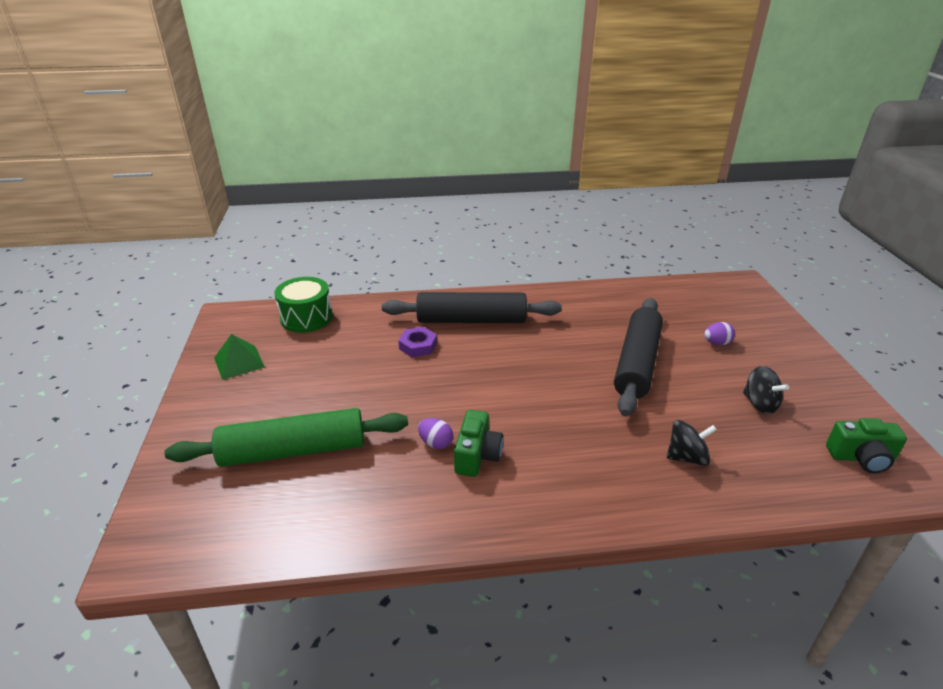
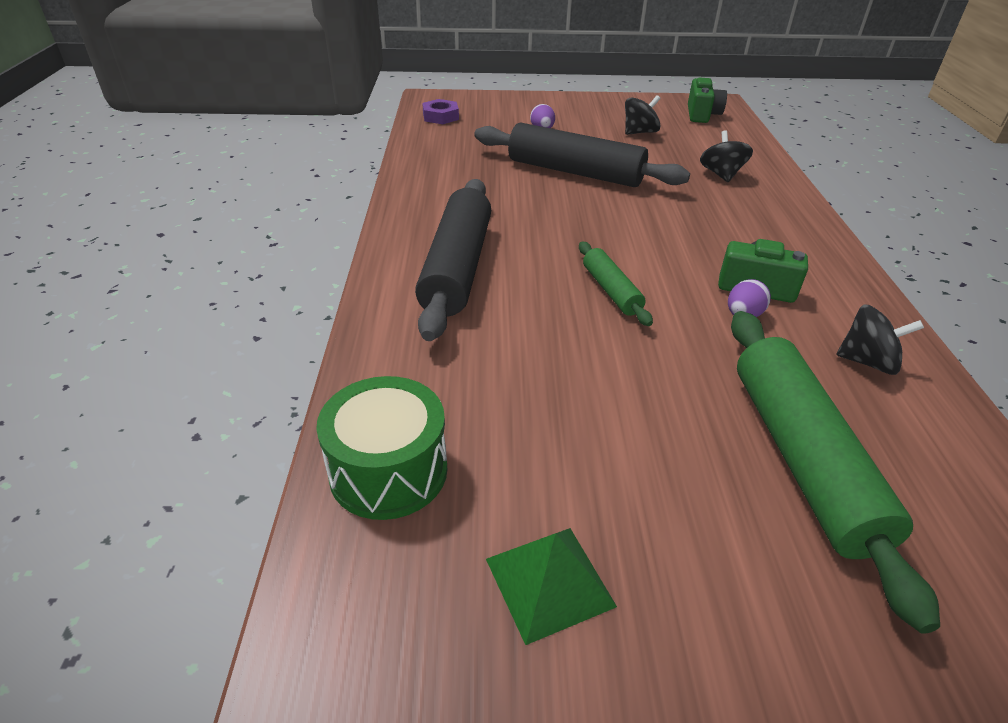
camera: 85 degrees left, 5 degrees up
(383, 504) = (867, 362): none -> black spinning top
(418, 346) = (520, 321): purple nut -> purple nut (440, 116)
(457, 381) = (611, 291): none -> green rolling pin

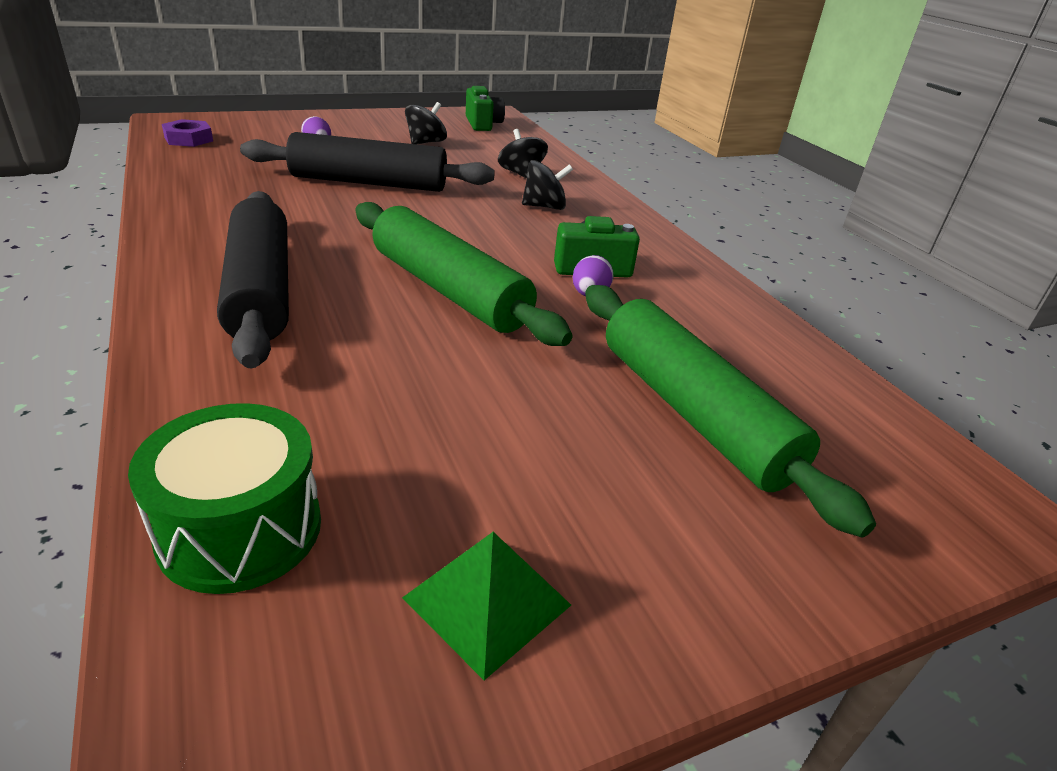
camera: 25 degrees left, 5 degrees down
(611, 291) = (449, 290): green rolling pin -> green rolling pin, size x1.98
(867, 362) = (714, 318): black spinning top -> black spinning top (544, 207)

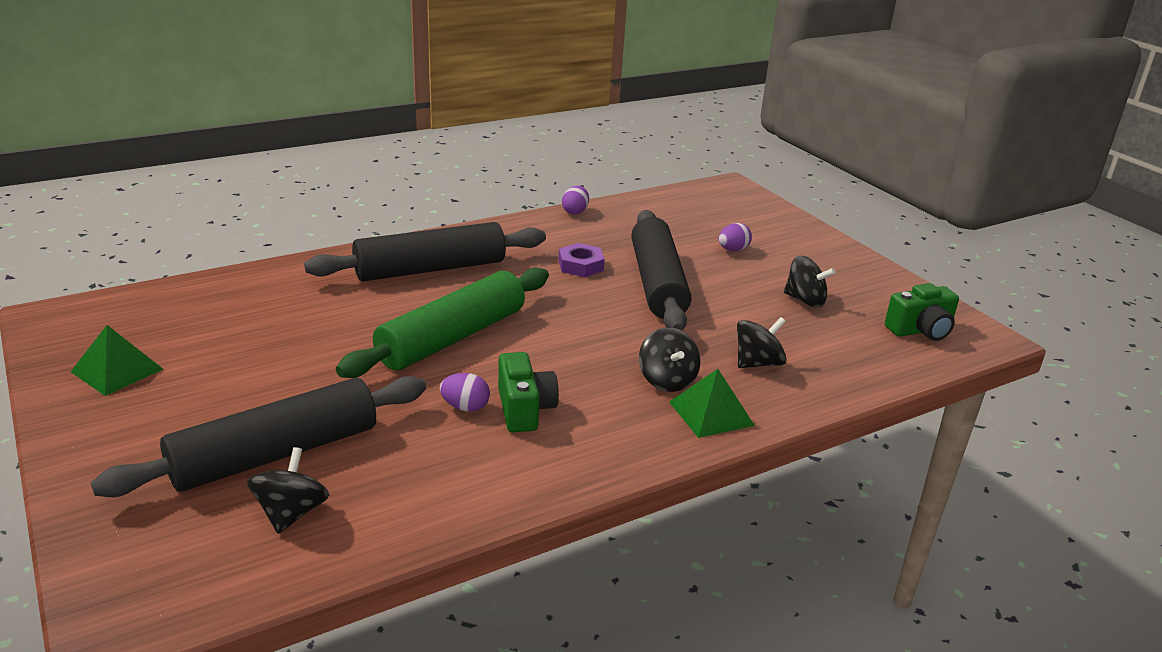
camera: 85 degrees right, 5 degrees down
(160, 191) = (575, 211): none -> purple egg
(189, 139) = (694, 200): purple nut -> purple nut (580, 265)
(240, 529) = (188, 301): green drum -> none
(592, 200) = (711, 413): none -> green pyramid
(693, 413) = (275, 454): green rolling pin -> black rolling pin
(788, 400) = (291, 513): none -> black spinning top

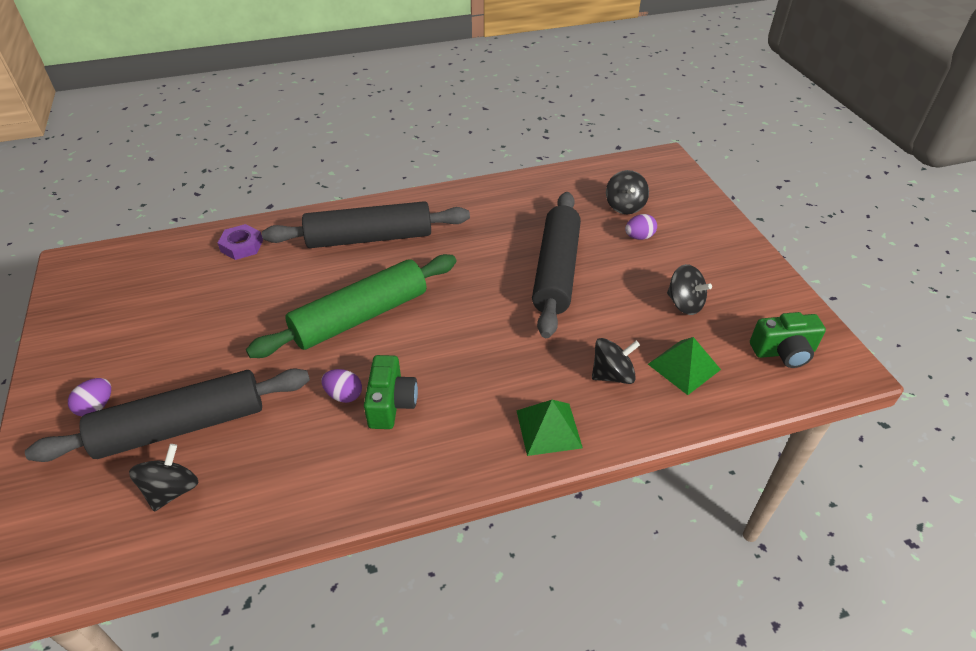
camera: 15 degrees right, 15 degrees up
(117, 370) = (99, 324): green pyramid -> green pyramid (684, 367)
(575, 211) = (513, 181): purple egg -> purple egg (96, 407)
(580, 265) = (496, 244): purple nut -> purple nut (242, 246)
(667, 380) = (523, 385): black spinning top -> black spinning top (624, 206)

